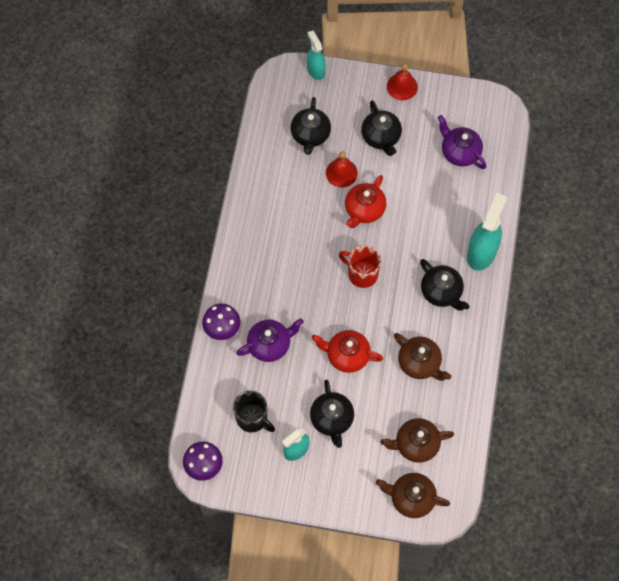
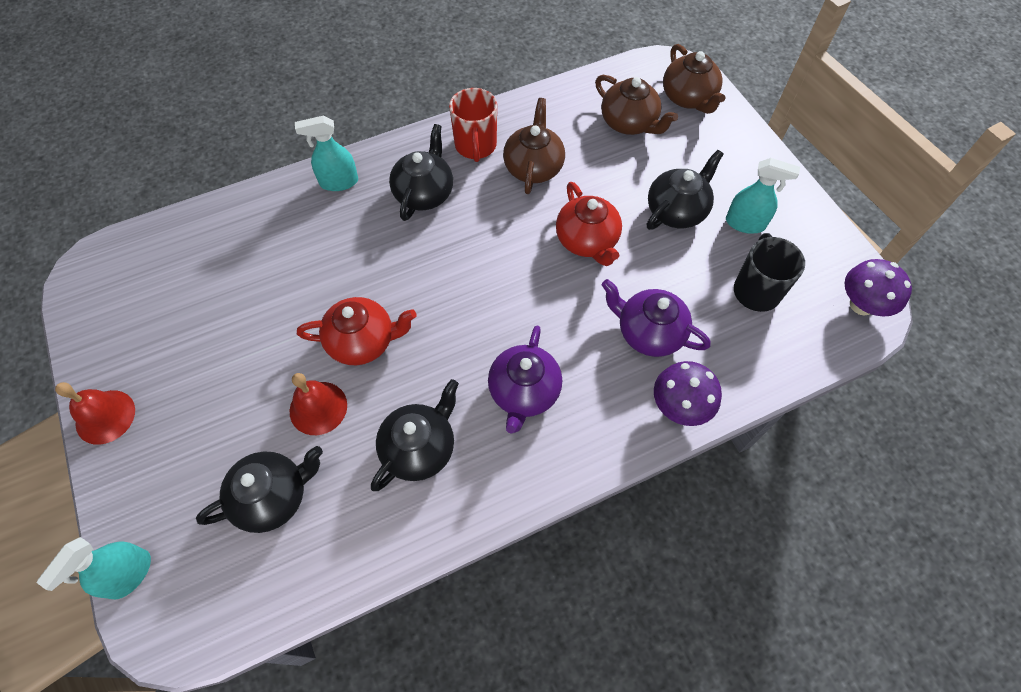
camera: 125 degrees left, 5 degrees down
(362, 274) = (463, 288): red mug -> red mug (475, 146)
(381, 137) = (221, 391): black teapot -> black teapot (419, 448)
(459, 152) = (193, 280): purple teapot -> purple teapot (524, 392)
(482, 252) = (338, 182): turquoise spray bottle -> turquoise spray bottle, size x0.62

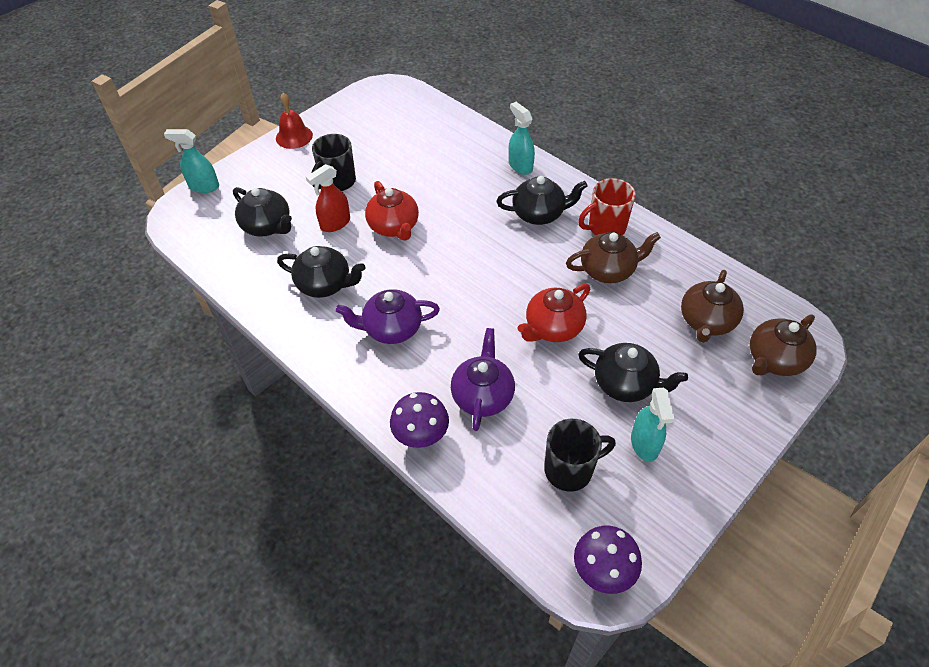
camera: 70 degrees right, 10 degrees down
(240, 384) = (337, 182): none -> black mug
(318, 408) = (335, 223): red bell -> red spray bottle

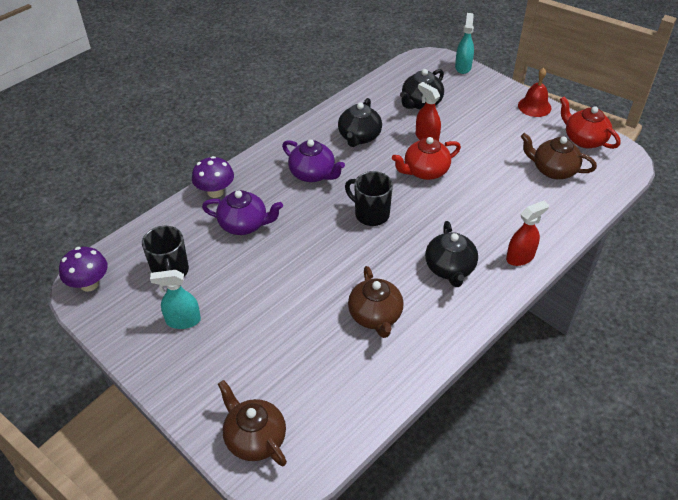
camera: 90 degrees right, 5 degrees down
(337, 182) = (478, 135): black mug -> black mug (371, 214)
(391, 329) = (313, 174): purple teapot -> purple teapot turned 135 degrees clockwise
(520, 166) = (520, 257): turquoise spray bottle -> red spray bottle
(553, 328) = (307, 270): red teapot -> red teapot (583, 139)
(605, 227) = (434, 320): red mug -> none
(625, 384) = (242, 315): black teapot -> none
(706, 322) = (306, 388): brown teapot -> brown teapot (553, 170)

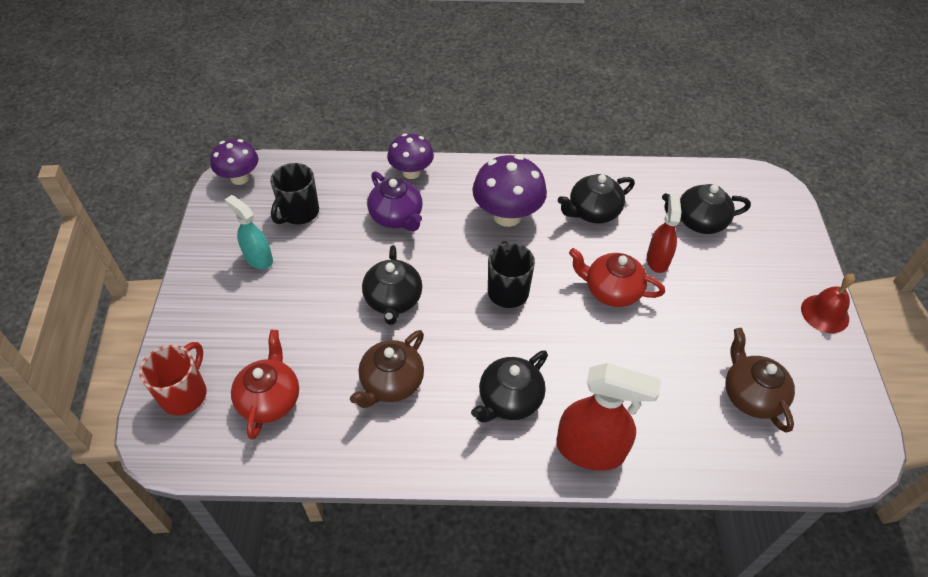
camera: 45 degrees right, 5 degrees up
(254, 438) = (185, 394): brown teapot -> red mug
(311, 272) = (393, 300): none -> black teapot
(313, 174) = (507, 216): purple teapot -> purple mushroom
(463, 67) = (796, 216): turquoise spray bottle -> none
(520, 257) = (590, 450): red spray bottle -> red spray bottle, size x1.61
(583, 139) = (836, 392): red teapot -> red teapot (270, 399)

